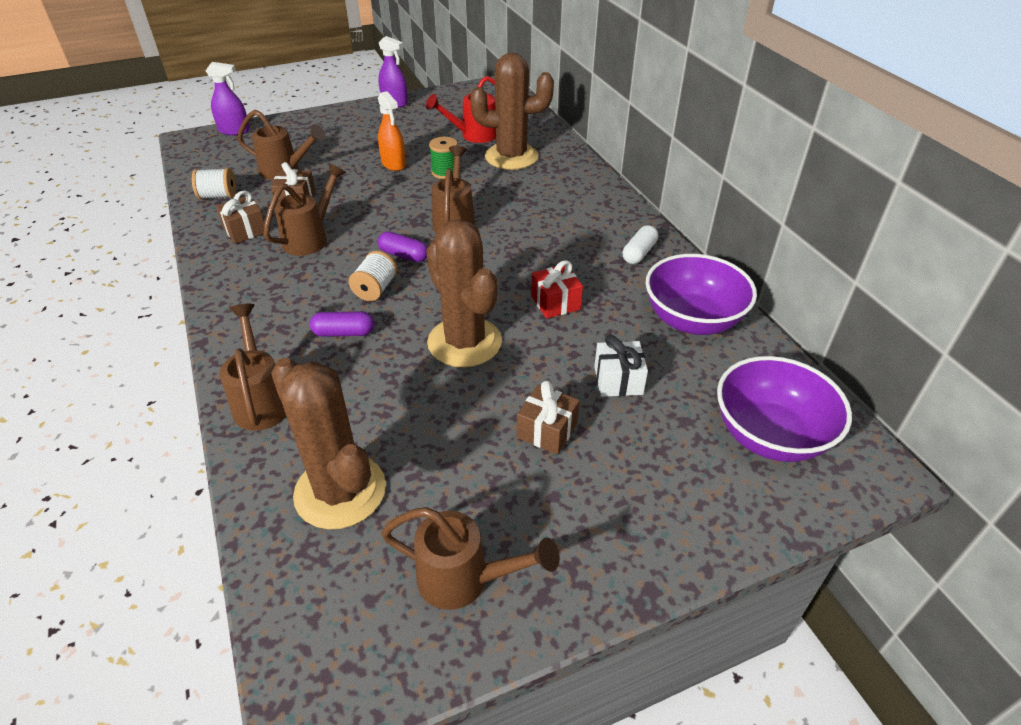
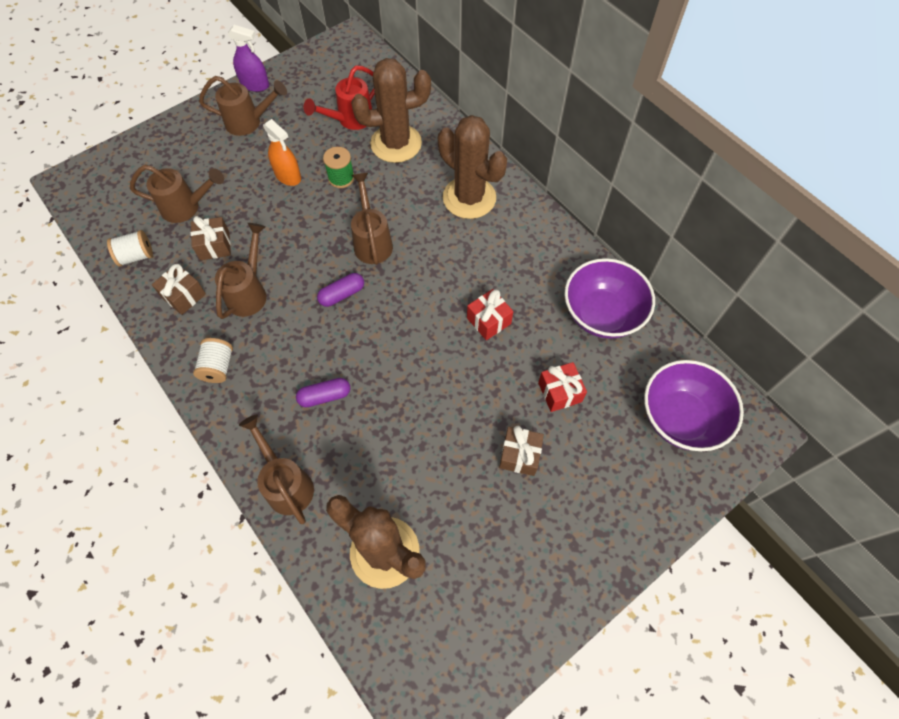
camera: 15 degrees left, 20 degrees up
(234, 131) = (108, 159): purple spray bottle -> none
(375, 289) = (332, 340): white spool -> white spool (218, 367)
(404, 255) = (342, 294): purple capsule -> purple capsule turned 45 degrees counterclockwise
(464, 342) = (428, 382): brown cactus -> brown cactus (469, 198)
(465, 580) = (501, 600): brown watering can -> brown watering can (249, 122)
(618, 380) = (559, 392): white gift -> red gift
(639, 253) = (542, 246): white capsule -> none

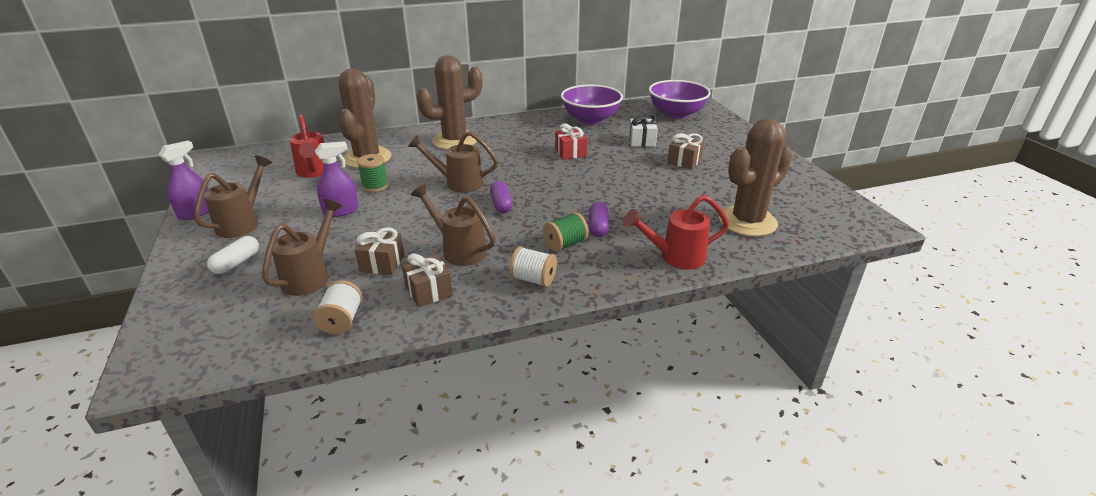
camera: 70 degrees left, 30 degrees down
(192, 153) = (237, 263): none -> white capsule
(283, 375) = (565, 244): none -> green spool
(286, 483) = (675, 257): brown watering can -> red watering can
(288, 176) = (341, 211): orange spray bottle -> purple spray bottle
(559, 392) = (642, 141): red gift -> white gift

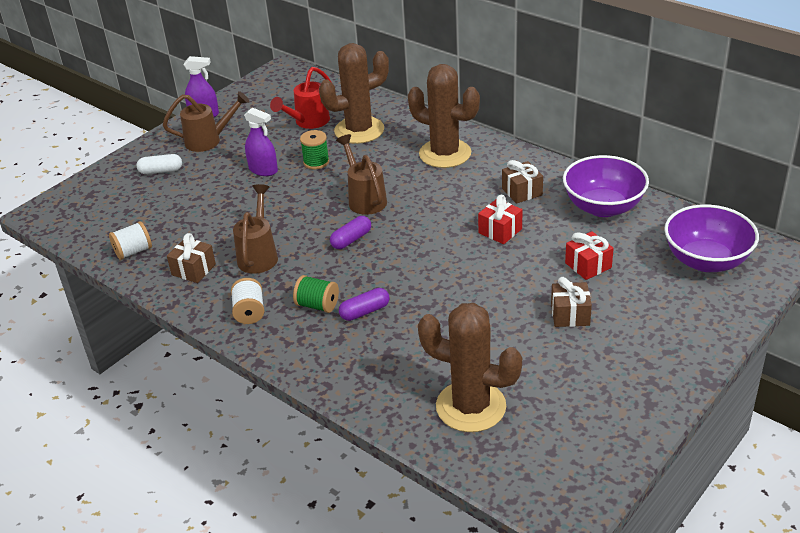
camera: 60 degrees right, 5 degrees up
(311, 275) = (171, 209): brown watering can -> none
(382, 263) = (210, 230): brown gift -> brown gift (522, 192)
(642, 141) = (588, 265): white gift -> red gift
(675, 257) = (353, 379): red watering can -> none

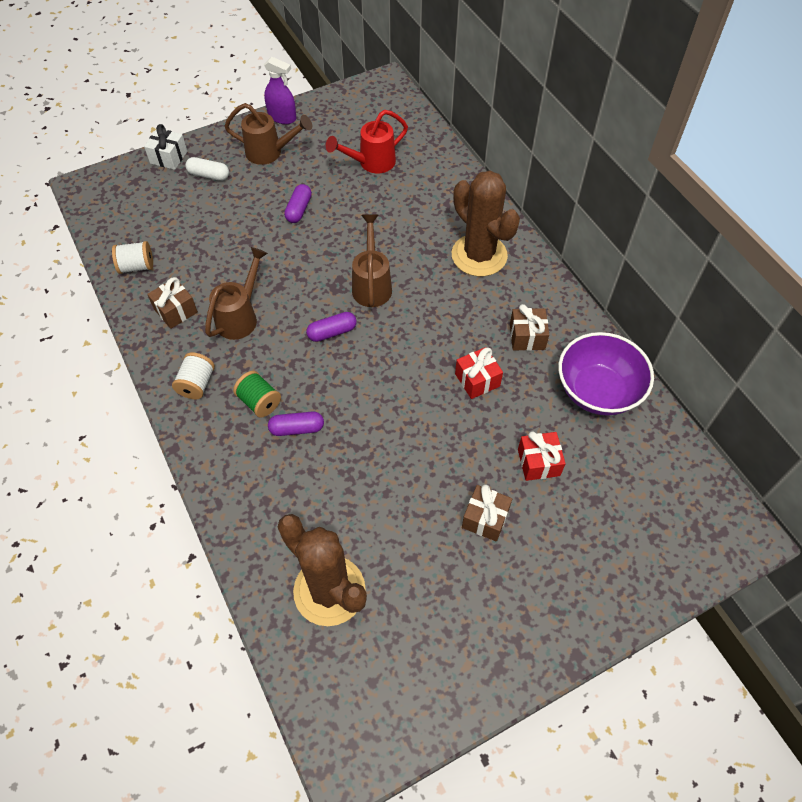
camera: 20 degrees right, 20 degrees up
(112, 170) = (168, 157): none -> white gift
(263, 170) = (299, 209): purple spray bottle -> purple capsule
(316, 162) = (352, 218): green spool -> none
(359, 130) = (413, 192): brown cactus -> none
(706, 261) = (663, 509): purple bowl -> none

